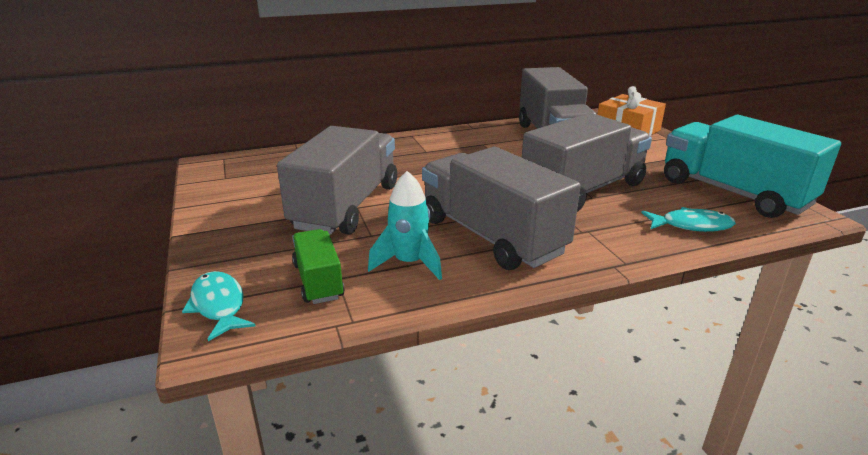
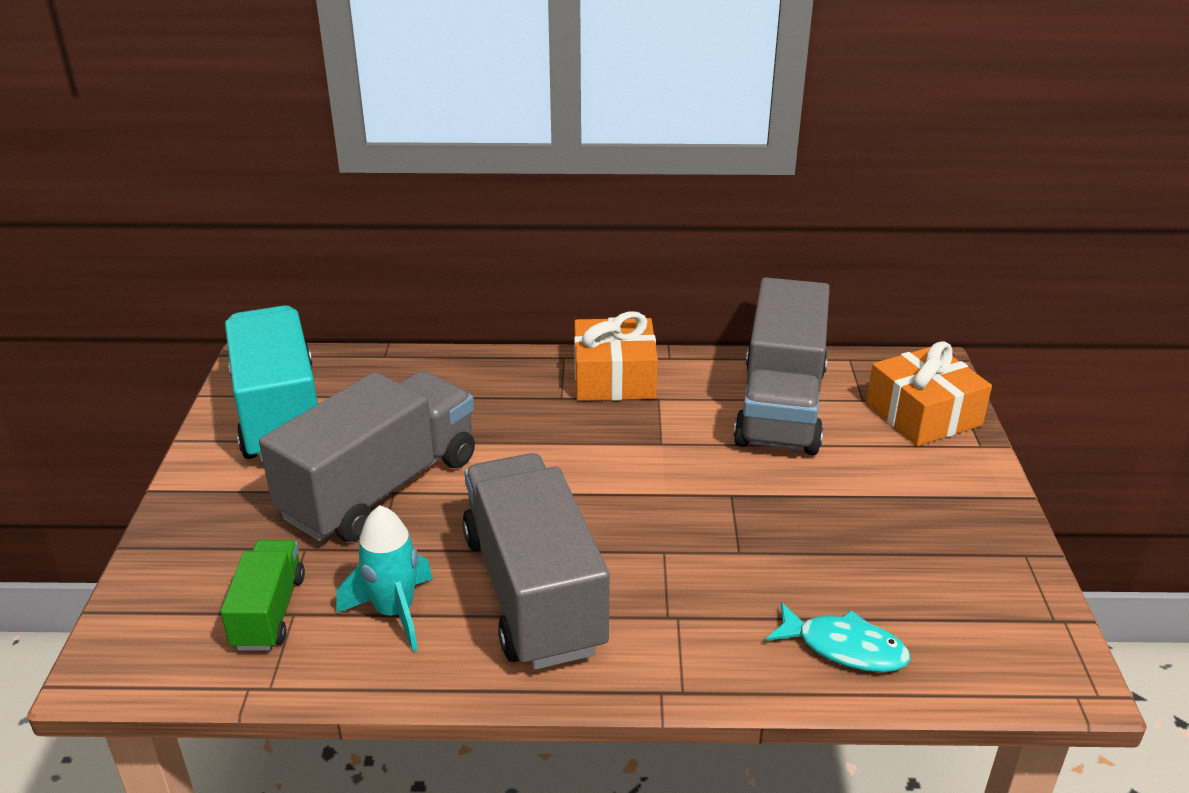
camera: 20 degrees right, 5 degrees up
(218, 305) = (140, 620): turquoise fish -> none
(449, 139) = (614, 378): none -> orange gift
(583, 190) = (736, 534): grey truck -> none
(733, 193) = (978, 597): turquoise truck -> turquoise truck (280, 414)

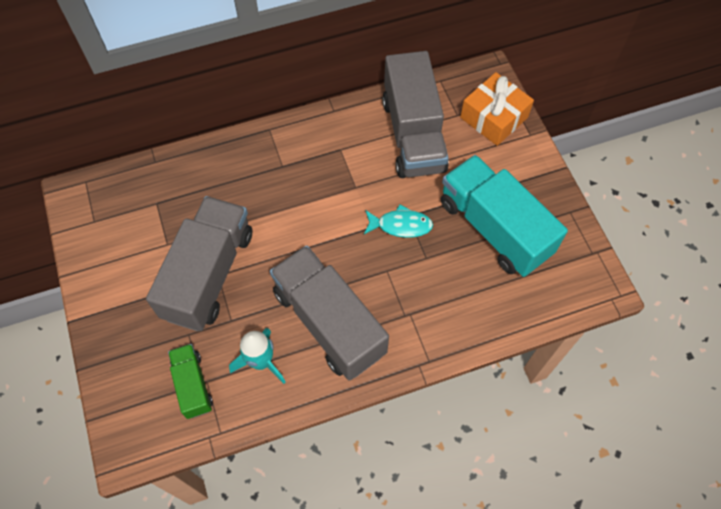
camera: 20 degrees left, 30 degrees up
(280, 414) = (115, 234): turquoise truck -> turquoise truck (494, 228)
(614, 378) = (307, 139): orange gift -> none
(844, 648) = (498, 306): turquoise fish -> turquoise fish (401, 225)

